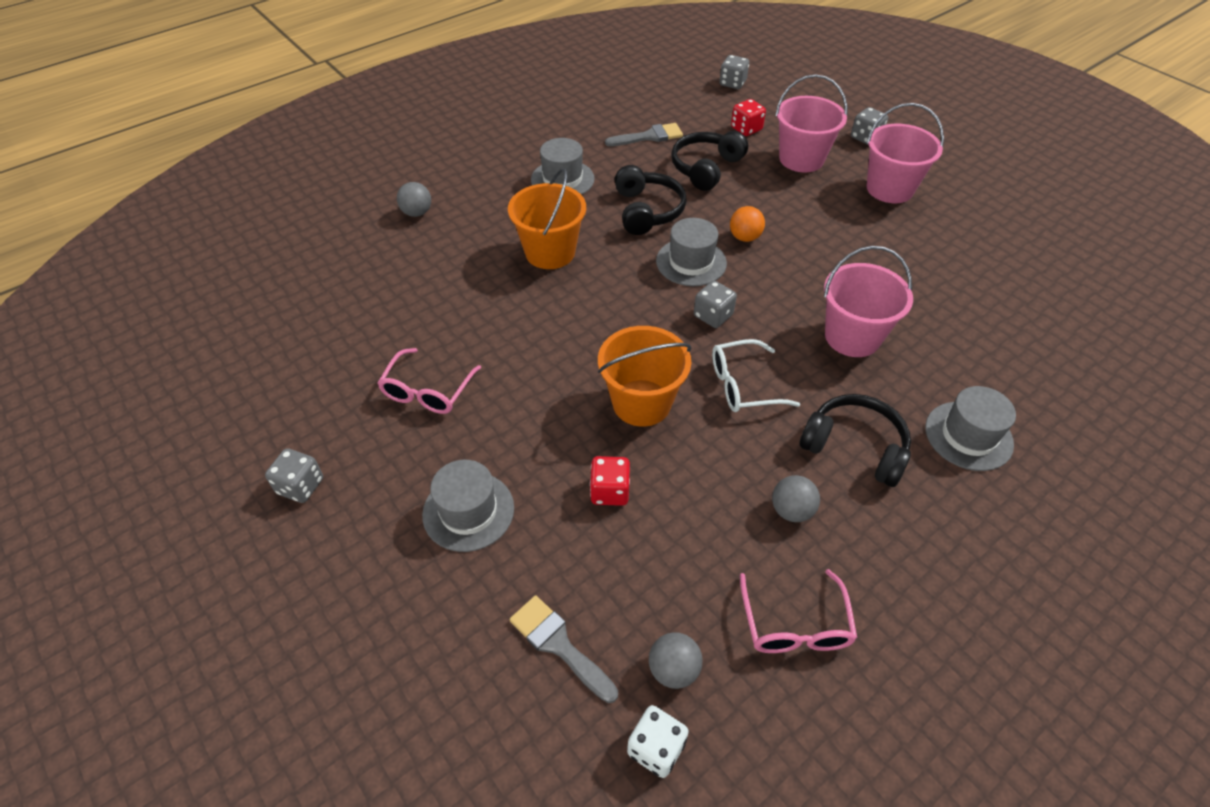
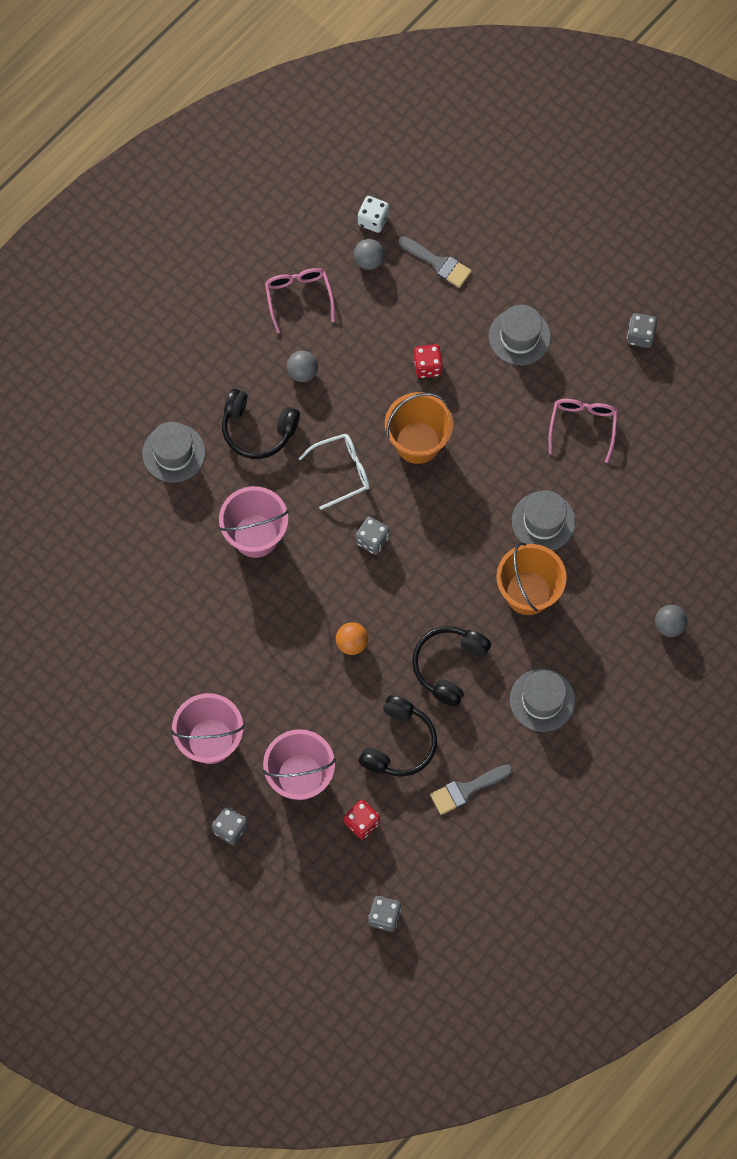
camera: 170 degrees right, 20 degrees up
(647, 211) = (449, 666): black headphones -> black headphones turned 45 degrees clockwise
(691, 262) = (398, 601): grey hat -> grey hat (543, 521)

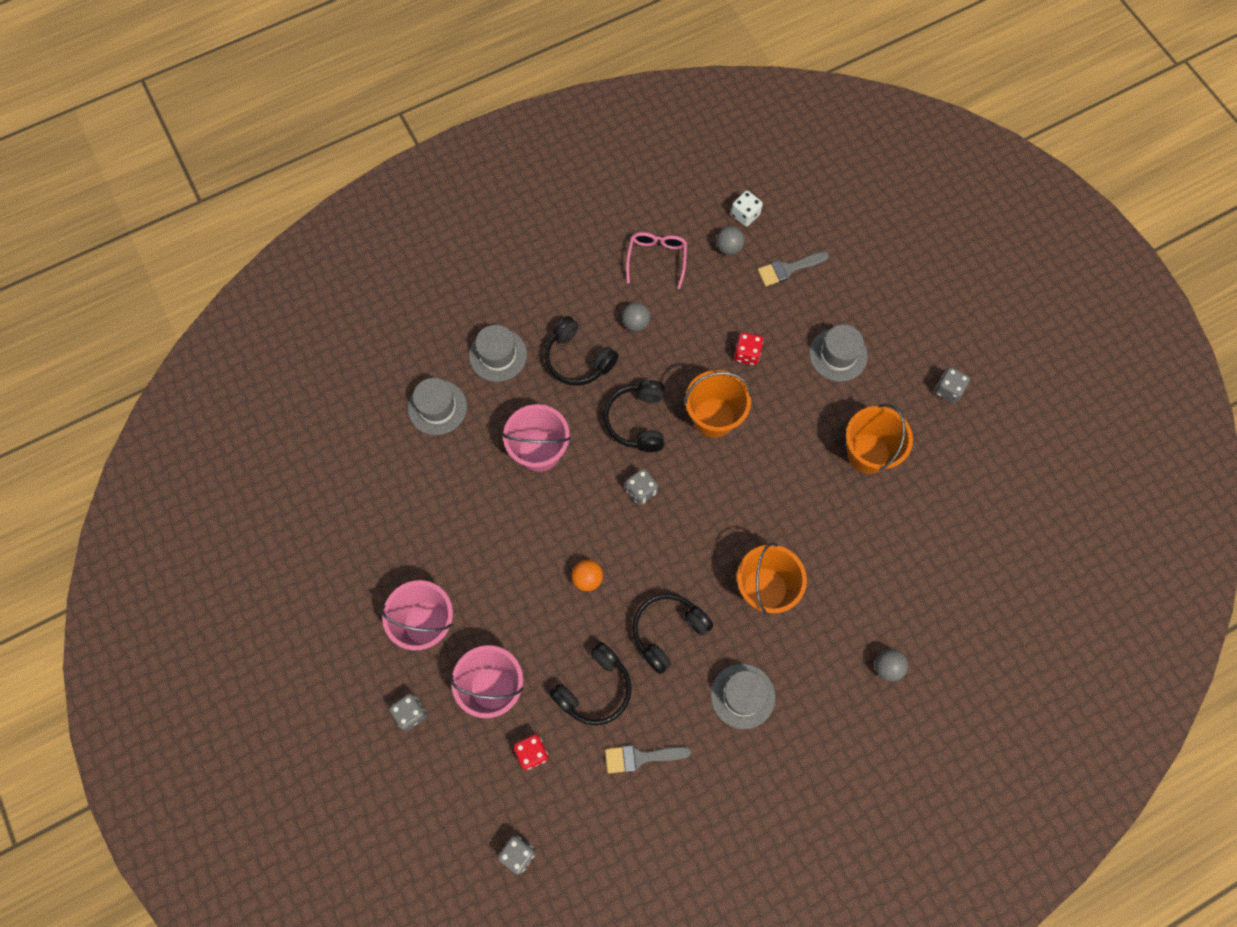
camera: 20 degrees right, 0 degrees up
(342, 471) = (637, 420): white glasses -> black headphones
(438, 263) = (788, 269): grey brush -> grey brush turned 105 degrees clockwise
(543, 521) = (802, 527): grey hat -> grey hat (437, 407)
(582, 426) = (868, 453): pink glasses -> orange bucket

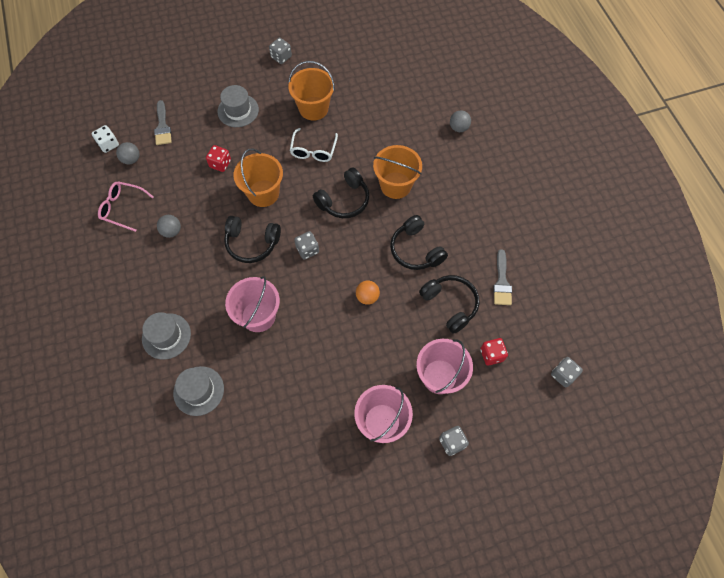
camera: 80 degrees left, 5 degrees down
(578, 359) = (189, 276): black headphones -> black headphones (344, 200)
(742, 696) = (467, 212): grey hat -> none
(796, 467) = (313, 151): none -> white glasses

